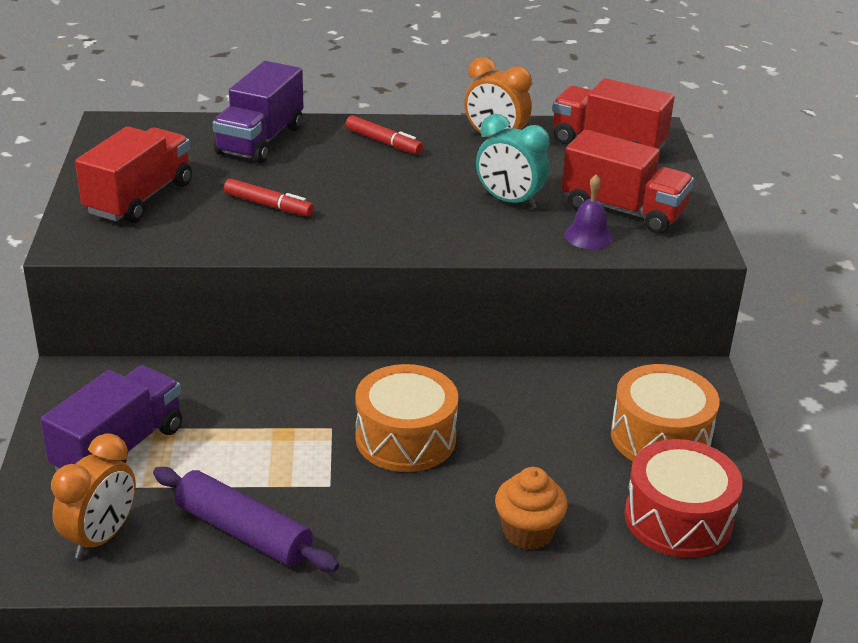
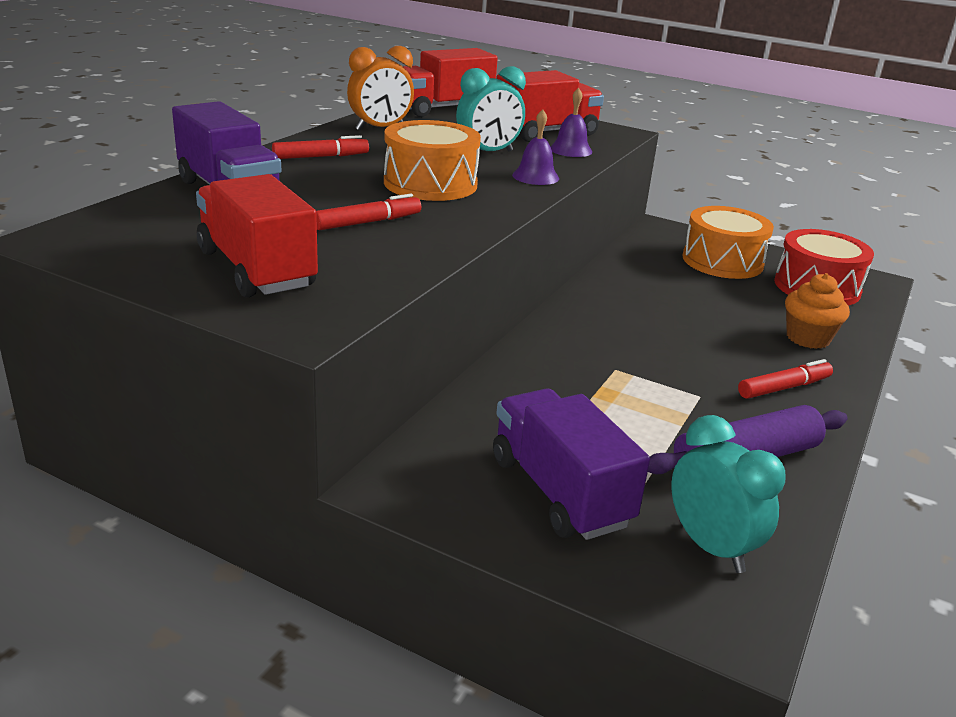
camera: 60 degrees left, 5 degrees down
(101, 537) = (710, 547): orange clock -> turquoise clock
(396, 533) = (784, 388): none -> red marker
(405, 438) = (656, 343): orange drum -> orange drum (430, 184)
(479, 240) = (535, 176): none -> purple bell

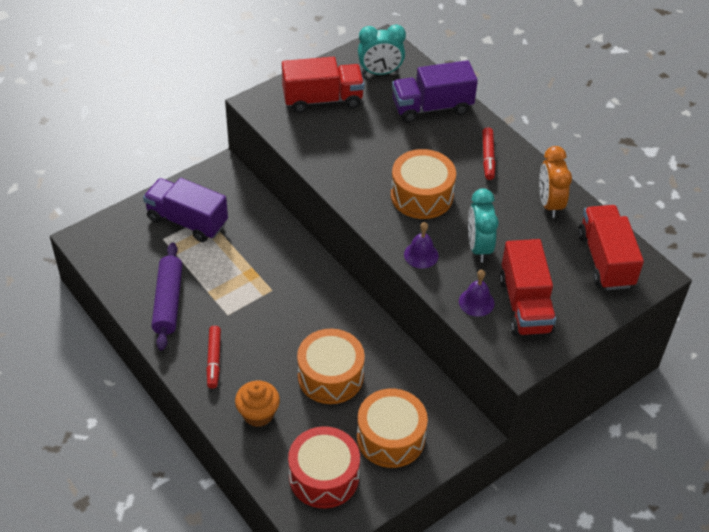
camera: 115 degrees right, 20 degrees up
(368, 222) = (367, 151): red marker -> none
(559, 491) = (187, 221): purple truck -> purple truck turned 150 degrees counterclockwise
(695, 303) = (330, 376): none -> orange drum
(710, 547) = (125, 254): turquoise clock -> turquoise clock (380, 72)

